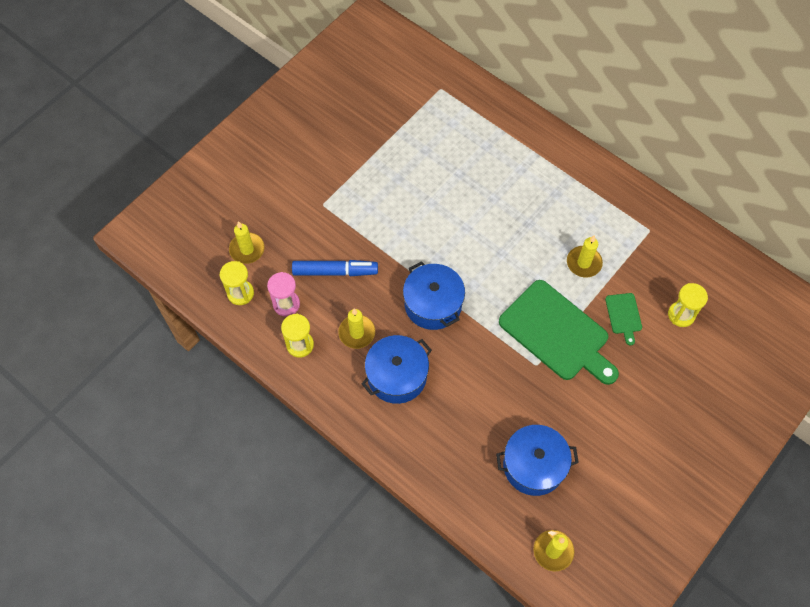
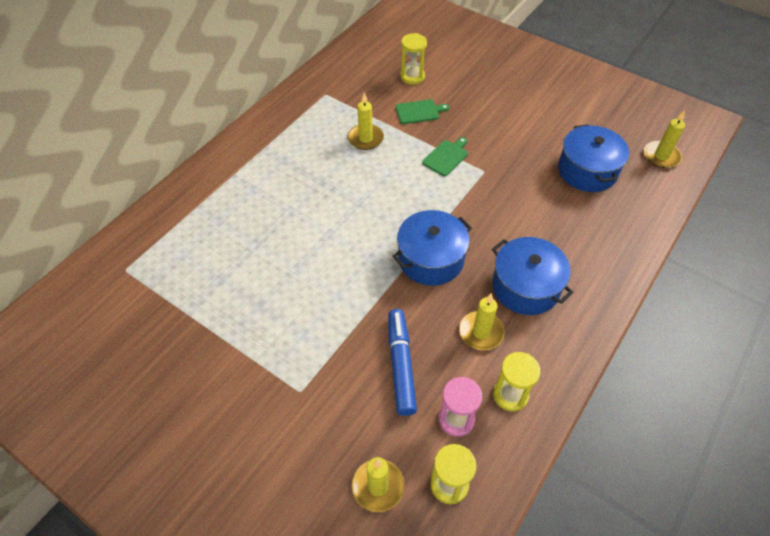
camera: 95 degrees left, 10 degrees down
(557, 333) = (446, 157): green cutting board -> green cutting board, size x0.44

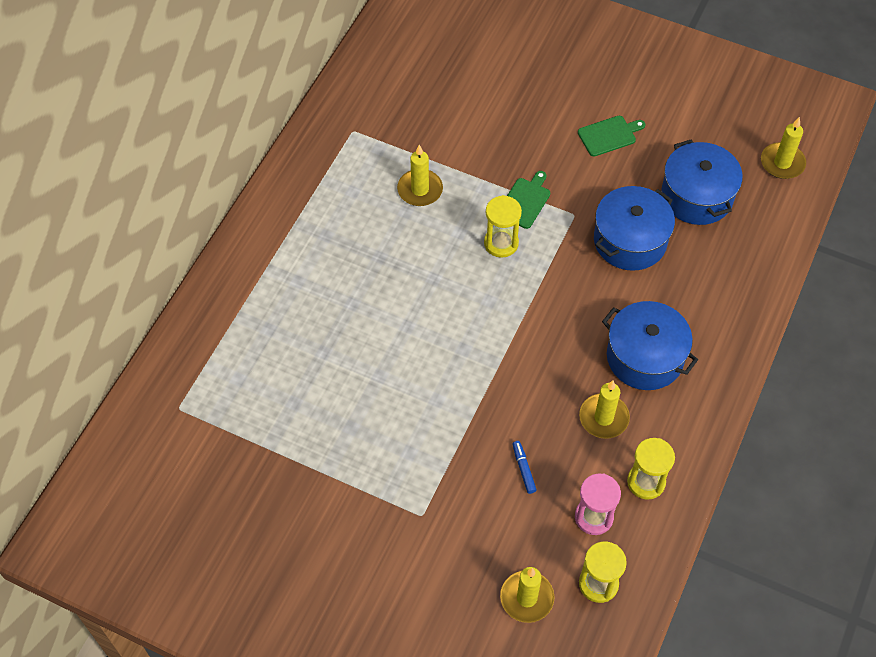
camera: 10 degrees left, 5 degrees up
(400, 365) = (523, 469): blue marker -> blue marker, size x0.46
(412, 76) = (459, 88): yellow hourglass -> yellow hourglass (501, 243)
(419, 112) = (478, 140): green cutting board -> green cutting board (609, 135)
(431, 259) = (532, 339): blue pot -> blue pot (630, 240)

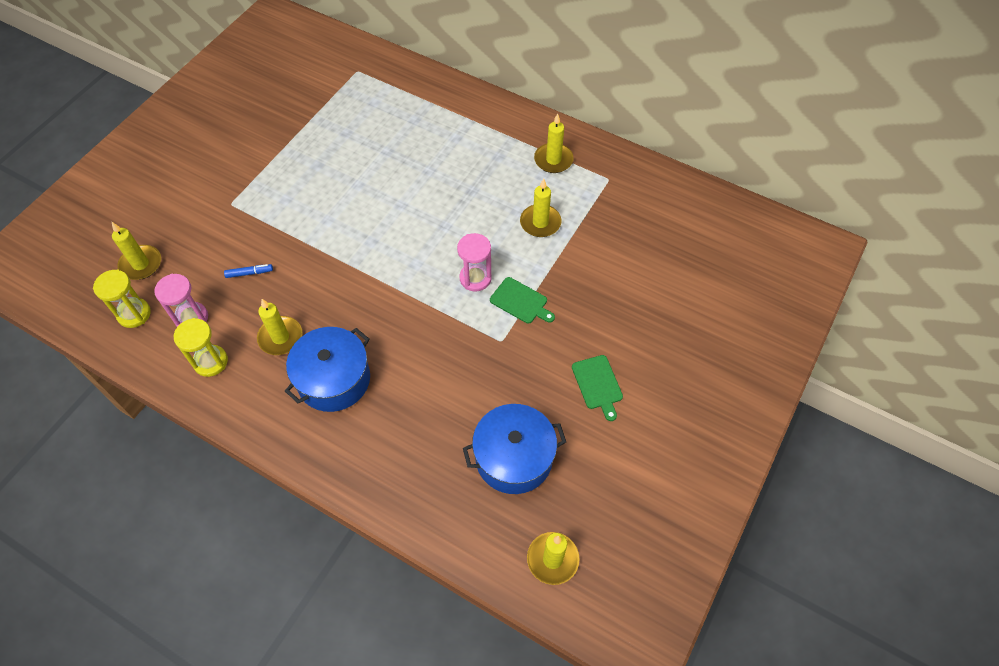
camera: 95 degrees right, 0 degrees up
(328, 182) = (553, 160): none -> yellow candle
(501, 243) = (475, 278): yellow hourglass -> pink hourglass
(630, 240) = (465, 385): blue pot -> none

